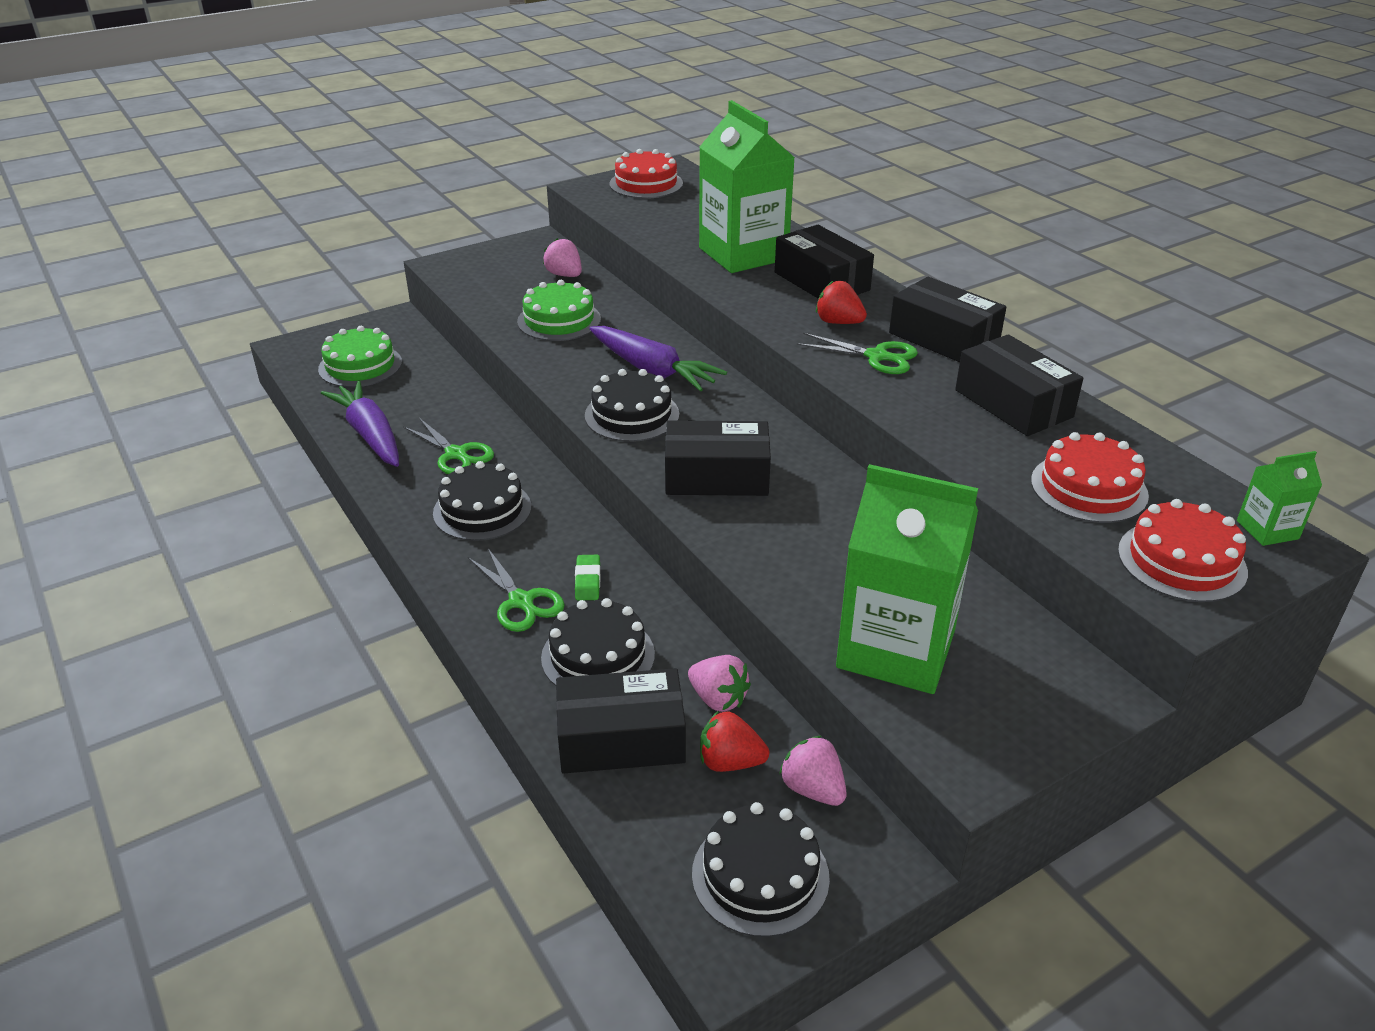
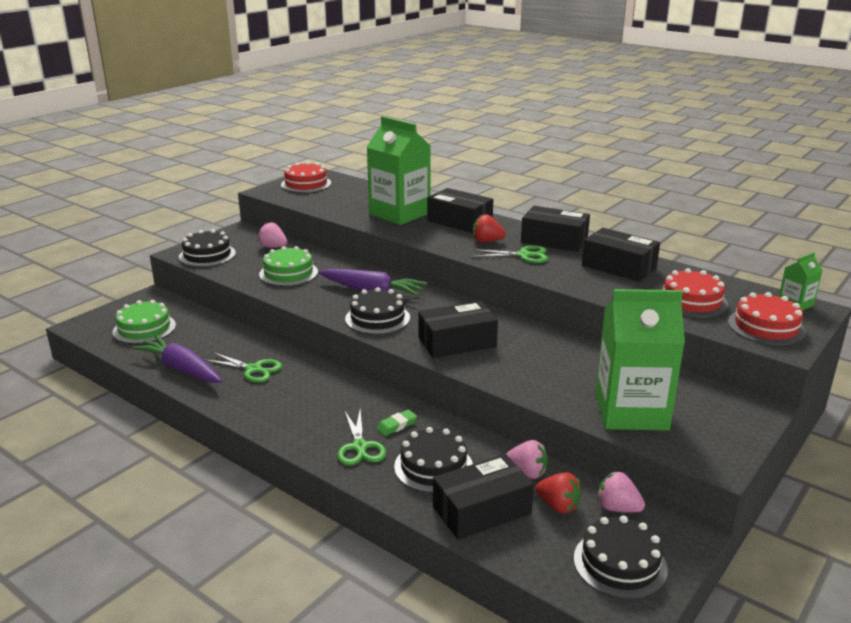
camera: 20 degrees left, 10 degrees down
(482, 510) = (295, 399): black cake -> black cake (207, 255)
(521, 601) = (360, 447): green scissors -> green scissors turned 45 degrees clockwise
(588, 581) = (397, 425): green eraser -> green eraser turned 75 degrees clockwise
(730, 762) = (558, 506): red strawberry -> red strawberry turned 135 degrees counterclockwise

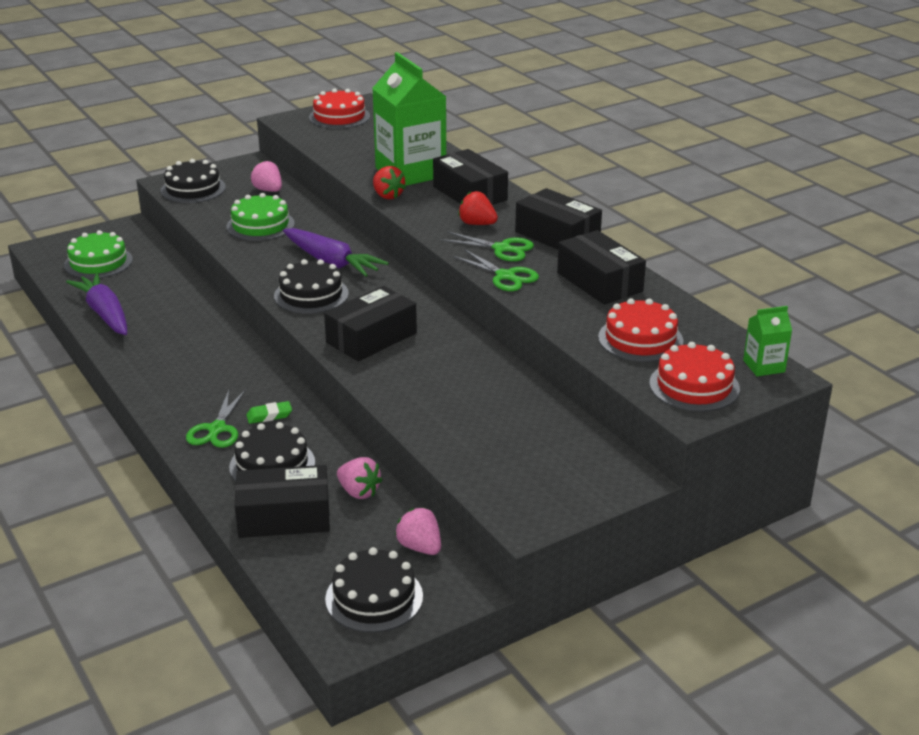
camera: 20 degrees right, 5 degrees up
(253, 369) = (173, 327): green scissors -> green scissors (505, 276)
(457, 342) = (371, 338): black box -> black box turned 45 degrees counterclockwise
(558, 506) = (362, 531): red strawberry -> red strawberry (387, 196)
(631, 412) = (486, 450): green carton -> none

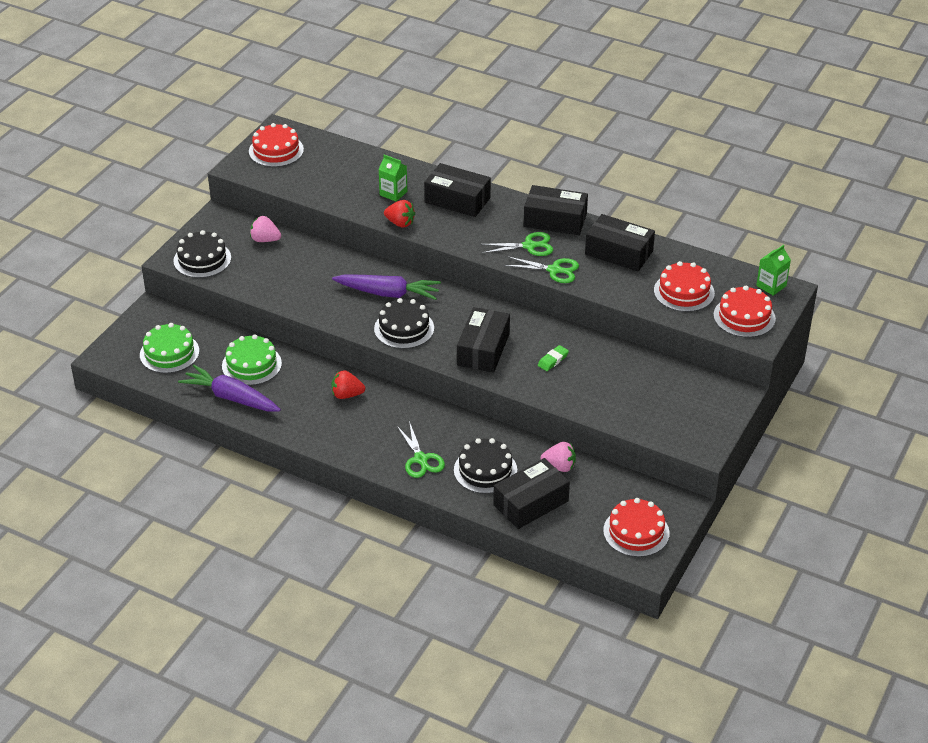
camera: 30 degrees left, 10 degrees up
(260, 225) = (297, 277): green cake -> green cake (251, 365)
(269, 416) = (445, 434): green eraser -> green eraser (553, 360)
(374, 597) = (636, 532): black cake -> red cake
(410, 172) = (393, 193): green carton -> green carton, size x0.45
(420, 547) = (631, 488): pink strawberry -> none
(477, 224) = (491, 228): red strawberry -> red strawberry (347, 395)

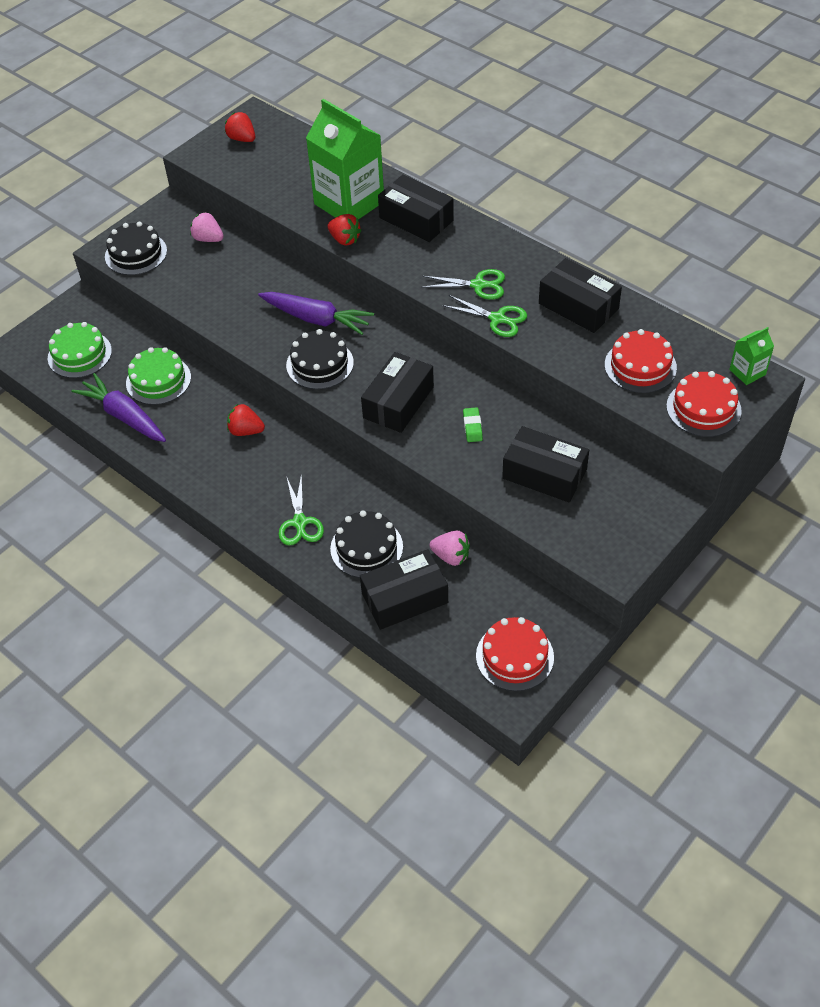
camera: 15 degrees right, 10 degrees up
(276, 150) = (242, 139): red cake -> red strawberry
(393, 193) = (349, 203): green carton -> green carton, size x2.24
(553, 360) = (472, 427): green eraser -> green eraser turned 60 degrees counterclockwise
(555, 220) = (517, 257): black box -> black box (544, 474)

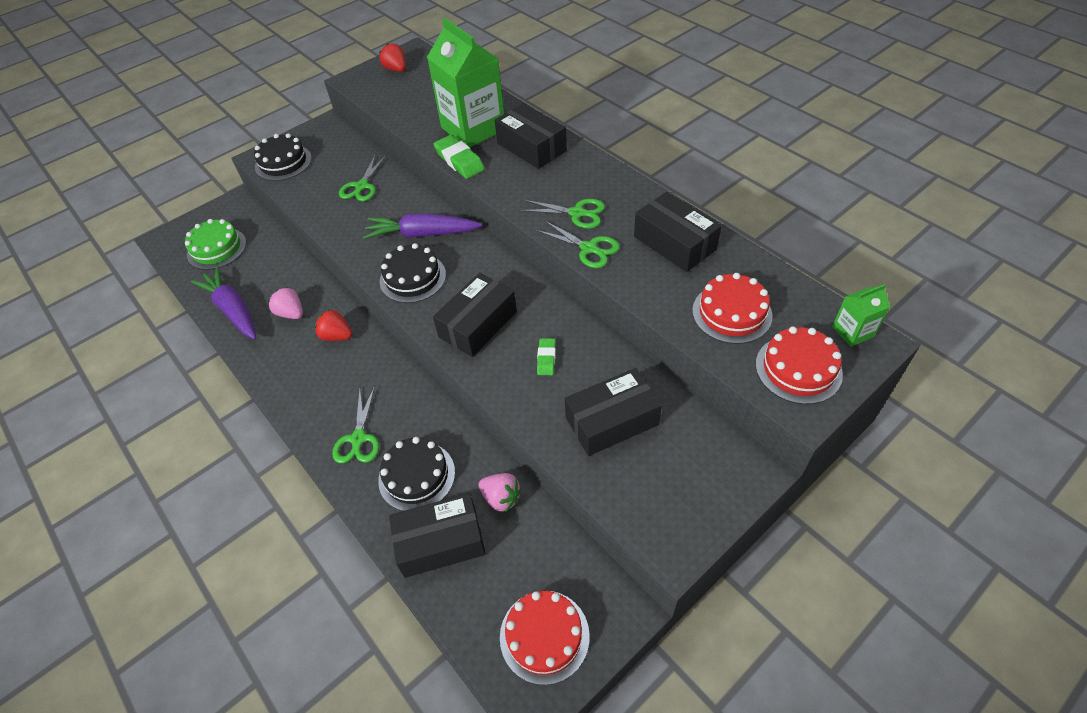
camera: 10 degrees right, 0 degrees up
(158, 380) = (275, 279): green cake -> none
(208, 239) = (349, 154): pink strawberry -> pink strawberry (291, 313)
(234, 273) = (362, 186): none -> green scissors
(316, 319) = (422, 234): purple carrot -> purple carrot turned 150 degrees clockwise
(344, 240) = (459, 161): red strawberry -> green eraser
(544, 474) = (611, 421): black box -> black box turned 60 degrees counterclockwise

